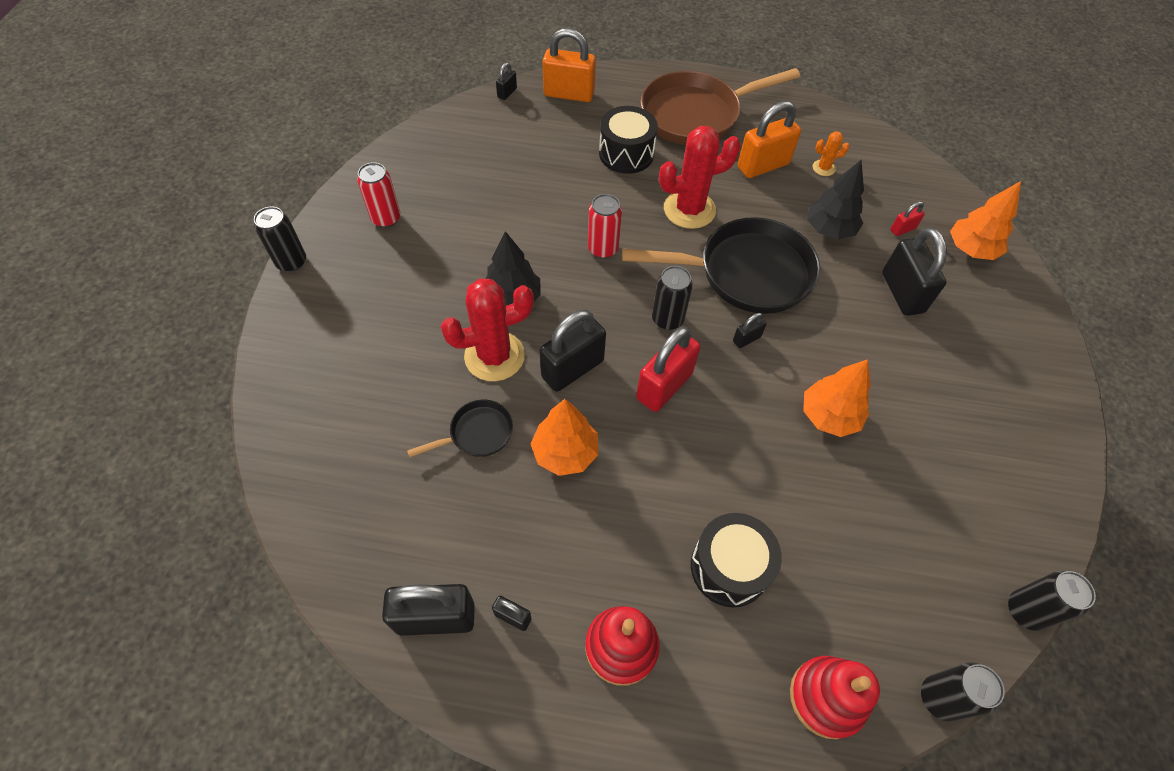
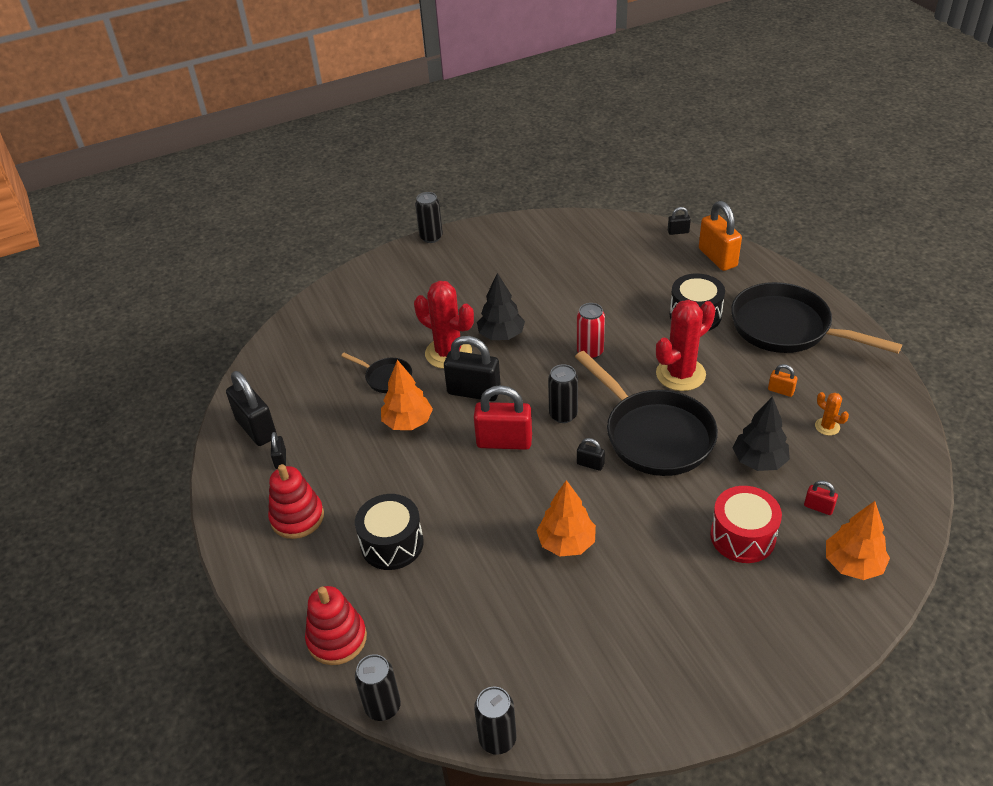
camera: 60 degrees right, 15 degrees down
(386, 218) = (504, 250): red can -> none
(689, 209) = (680, 374): red cactus -> red cactus turned 75 degrees counterclockwise
(696, 115) = (787, 328): brown pan -> black pan
(763, 166) = (780, 391): orange padlock -> orange padlock, size x0.47
(902, 293) = (742, 536): black padlock -> red drum

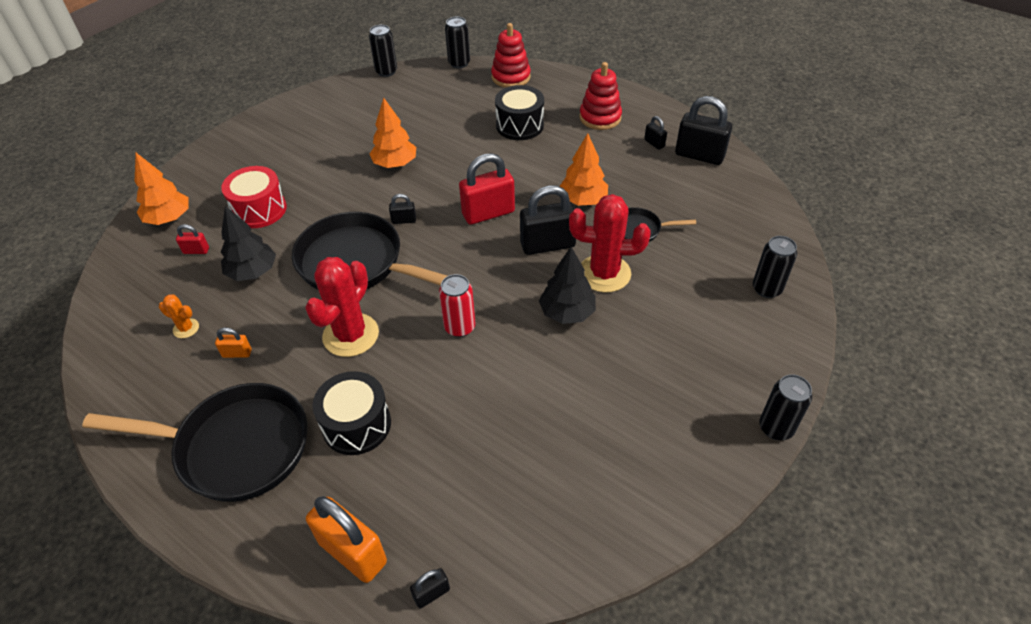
camera: 150 degrees right, 5 degrees up
(563, 415) = (450, 253): black can -> black can (766, 289)

